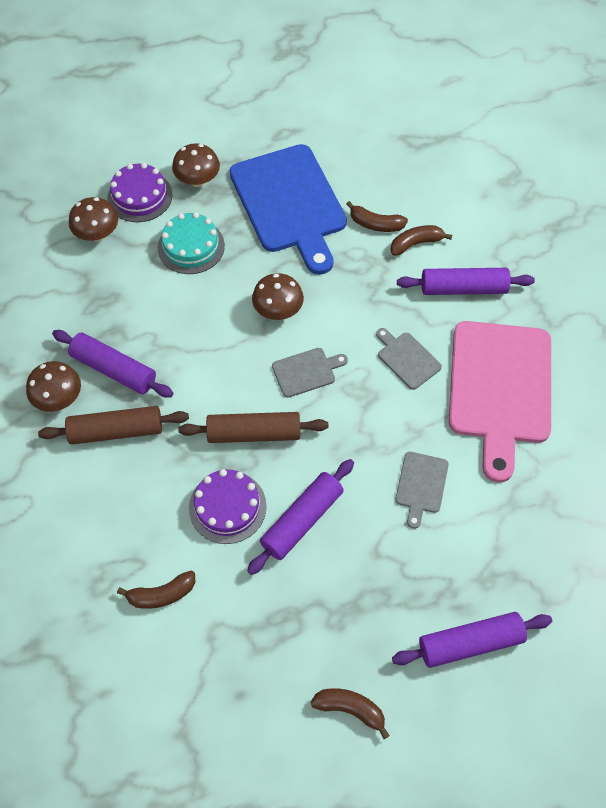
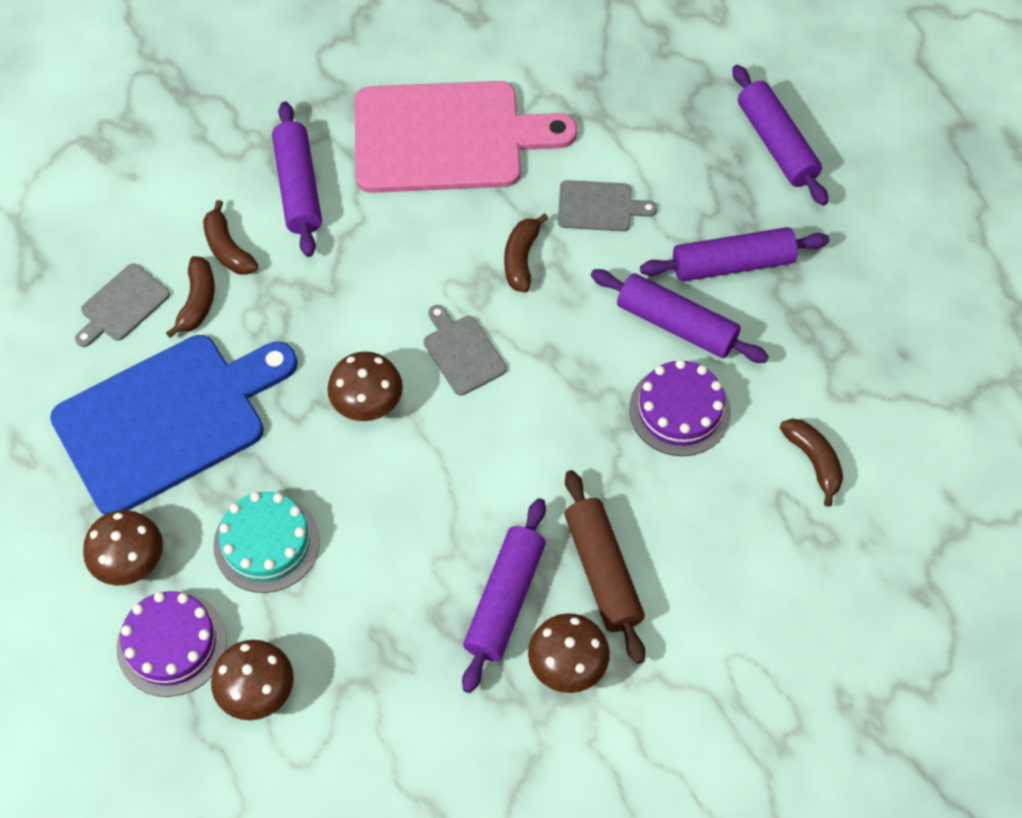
camera: 100 degrees left, 0 degrees up
(254, 433) = (568, 399): brown rolling pin -> none
(350, 709) = (883, 245): brown banana -> brown banana (521, 259)
(351, 576) = (732, 264): none -> purple rolling pin
(407, 359) = (421, 240): grey cutting board -> grey cutting board (122, 305)

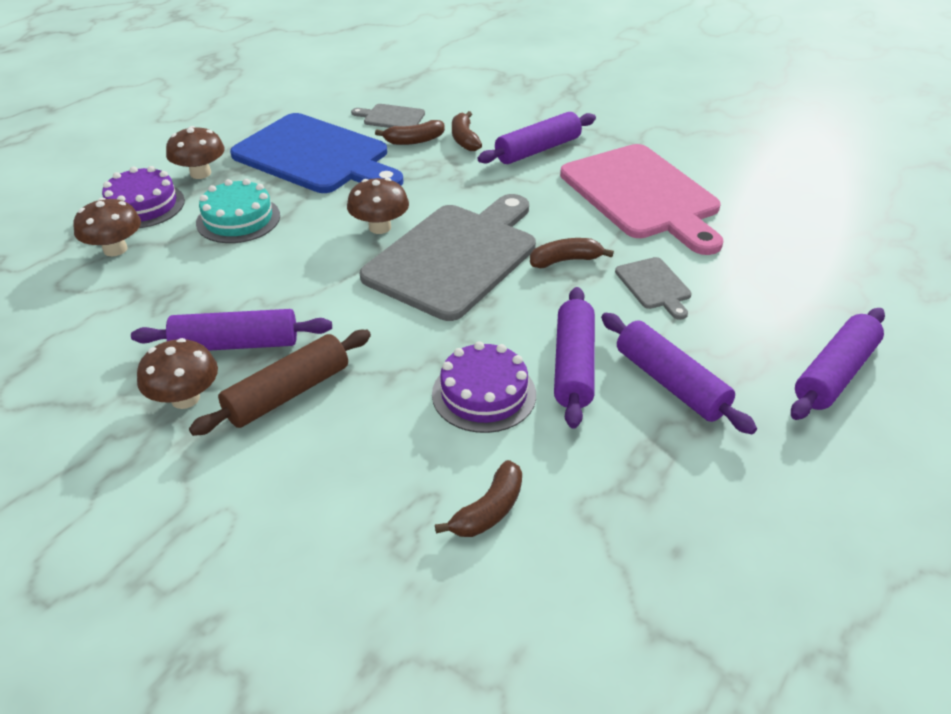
camera: 65 degrees right, 20 degrees down
(228, 249) = (464, 139): brown banana -> brown banana turned 45 degrees counterclockwise
(462, 352) = (455, 257): grey cutting board -> grey cutting board, size x2.31

